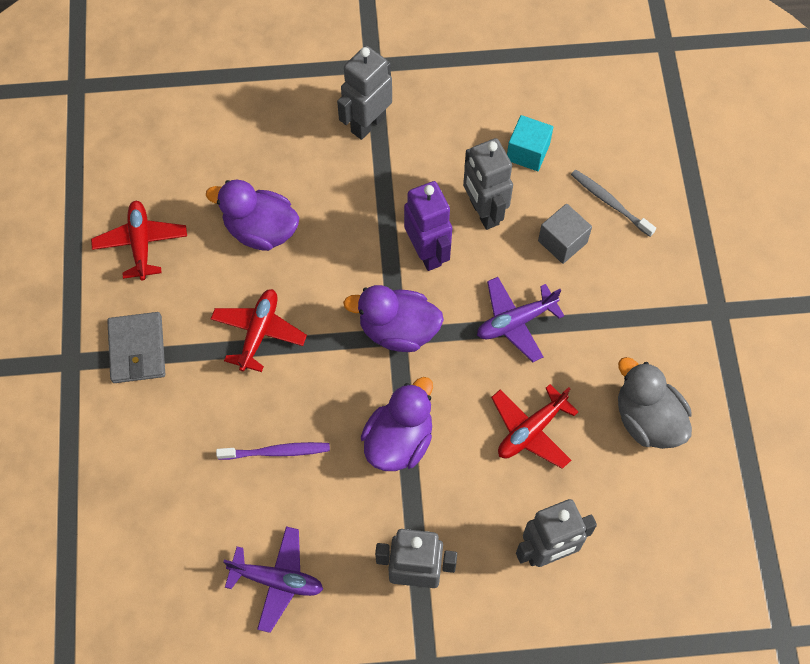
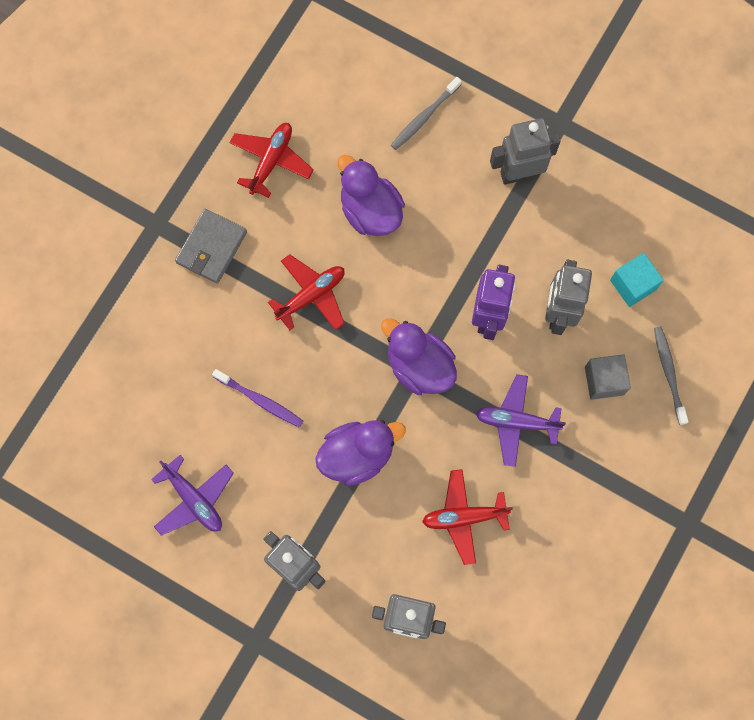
camera: 35 degrees right, 10 degrees up
(253, 128) = (424, 117): none -> grey toothbrush
(647, 419) = (562, 572): grey duck -> none

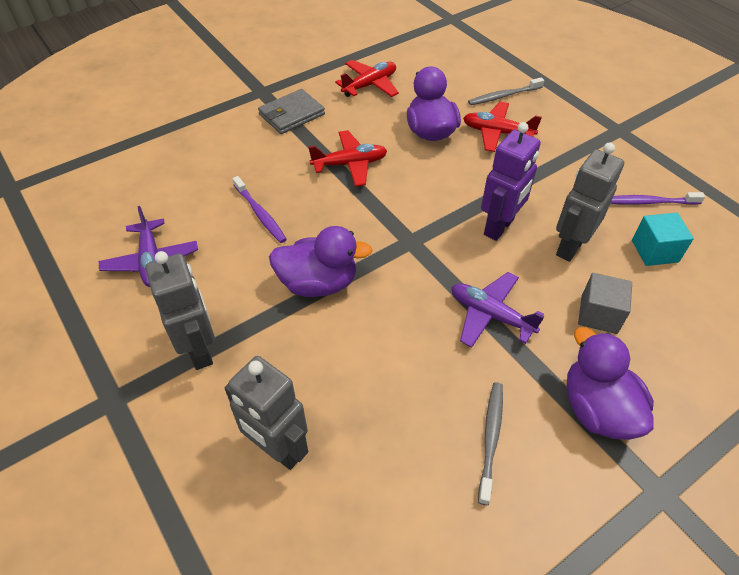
camera: 25 degrees right, 25 degrees down
(419, 366) = (416, 239): purple duck -> purple duck (597, 409)
(464, 517) = (394, 376): red plane -> red plane (497, 133)
(519, 173) = (570, 147): grey robot -> none
(613, 222) = (648, 202): none -> purple toothbrush
(668, 373) = (674, 333): grey toothbrush -> grey toothbrush (491, 438)

